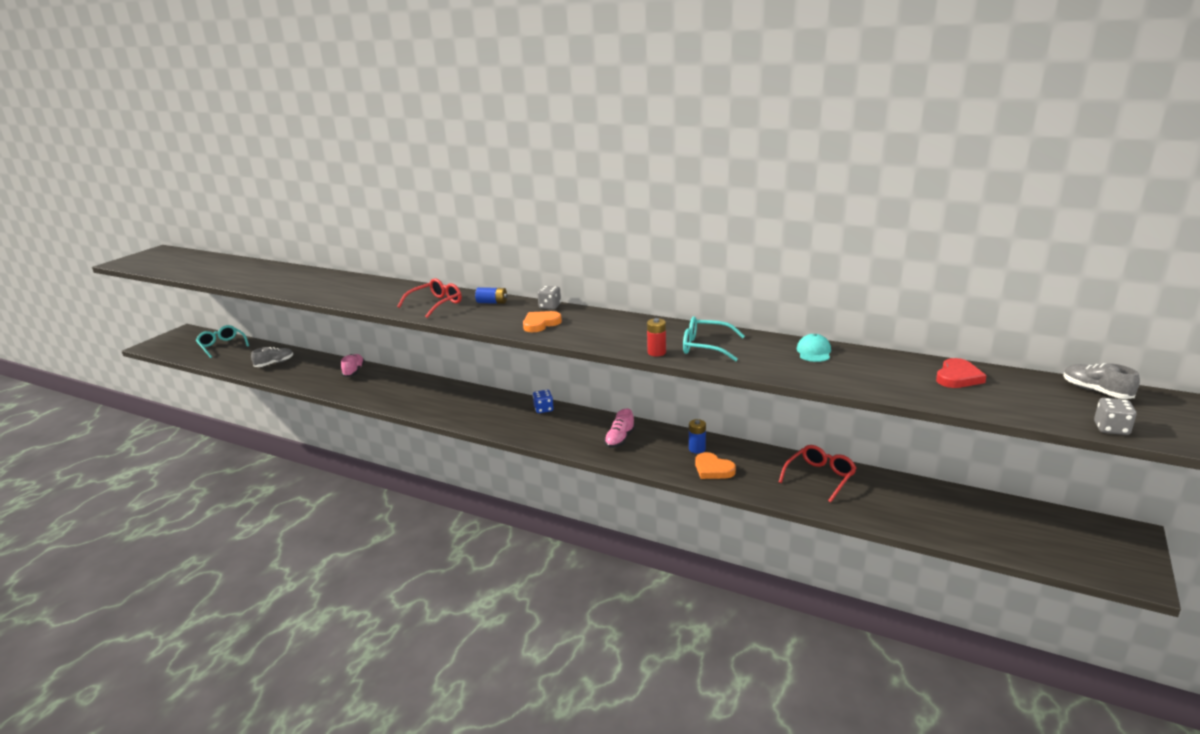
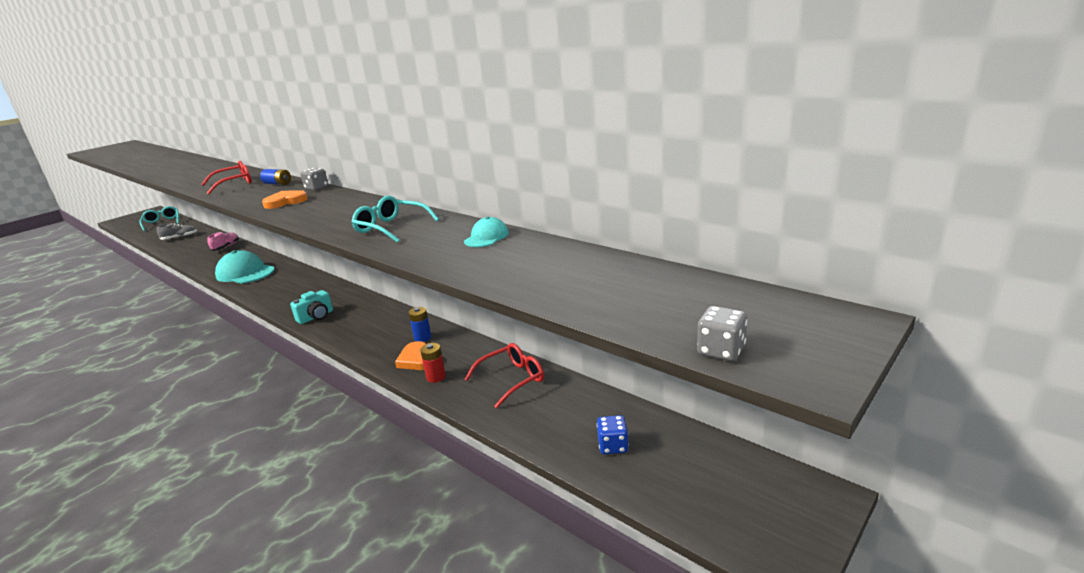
camera: 15 degrees right, 0 degrees up
(418, 399) = (245, 273): none -> turquoise cap
(543, 409) = (331, 289): blue dice -> blue dice (613, 446)
(561, 439) = (316, 317): none -> turquoise camera
(620, 439) = (364, 322): pink shoe -> none
(656, 352) = (340, 231): red battery -> red battery (436, 377)
(958, 377) = (604, 272): red heart -> none
(1096, 391) = (756, 300): grey shoe -> none

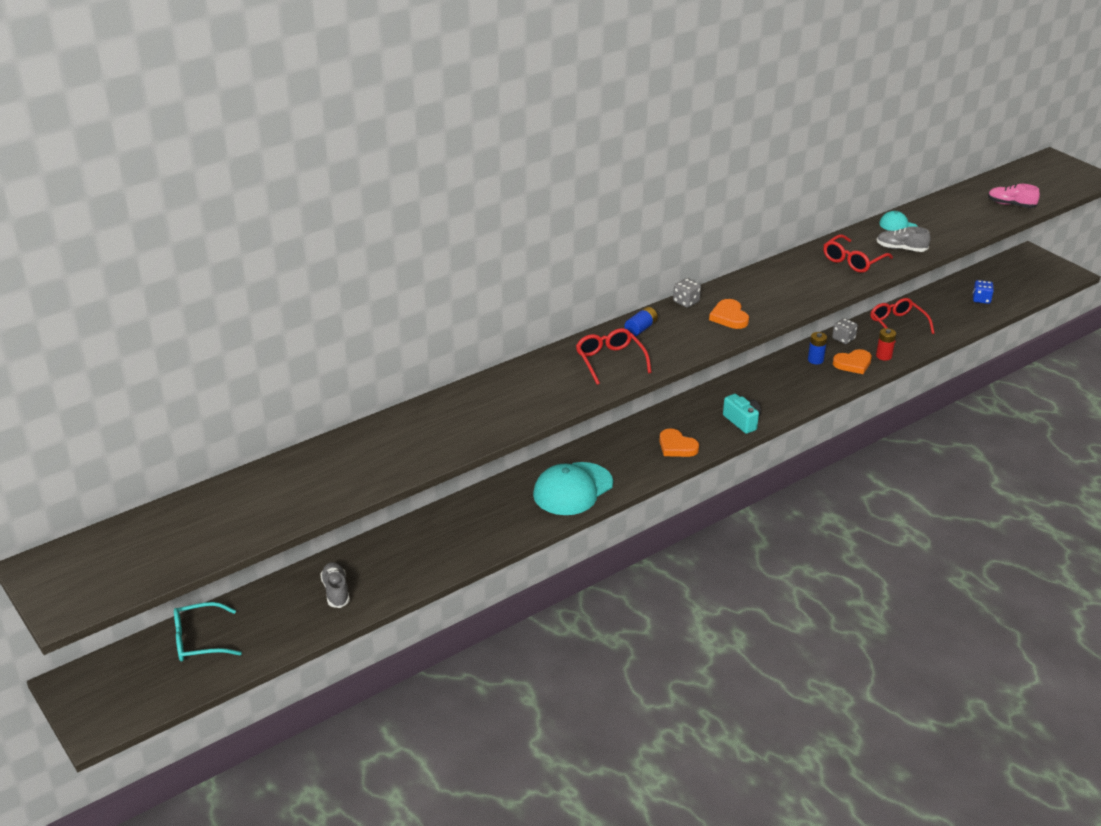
camera: 80 degrees left, 10 degrees up
(226, 247) = (440, 525): pink shoe -> pink shoe (1011, 205)
(286, 297) = (676, 446): none -> orange heart
(391, 228) = (853, 261): turquoise glasses -> red glasses
(423, 244) = (901, 249): none -> grey shoe
(721, 350) = (1073, 188): grey dice -> grey dice (843, 339)

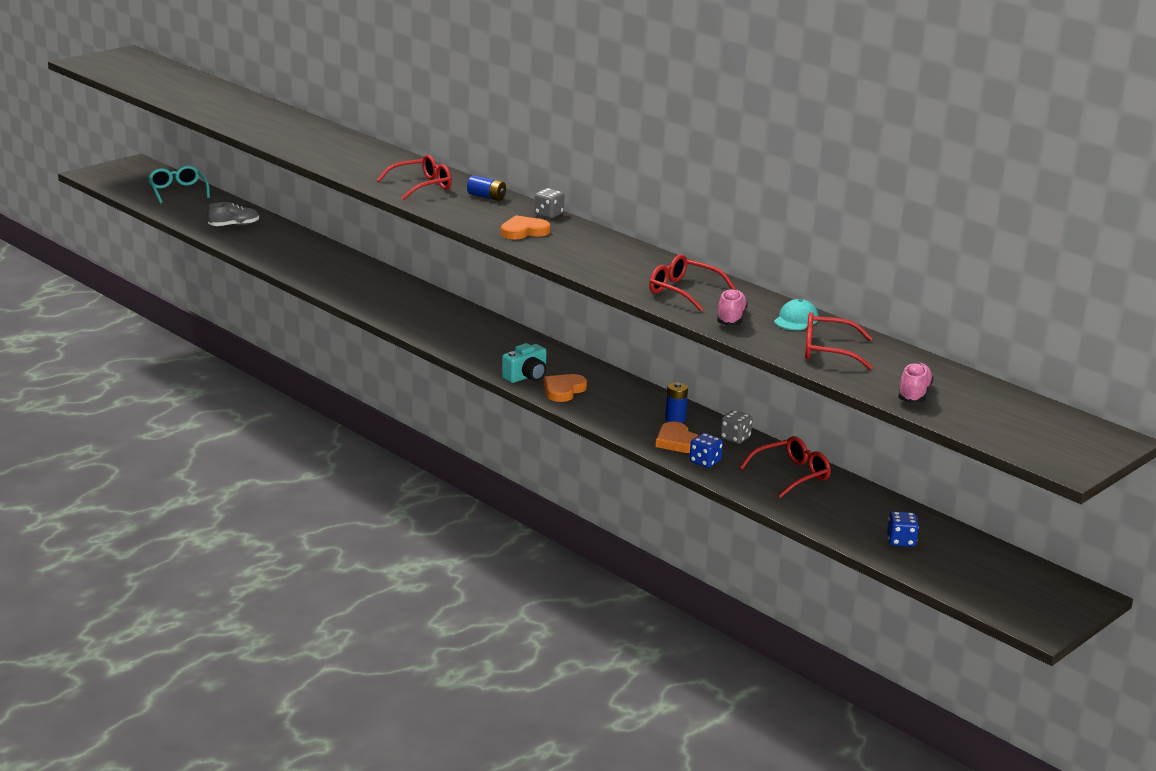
camera: 80 degrees right, 10 degrees down
(572, 489) = (386, 301): turquoise cap -> none
(676, 446) = (469, 345): orange heart -> orange heart (563, 390)
(883, 356) = (705, 462): red battery -> blue dice
(901, 249) = (731, 318): grey shoe -> pink shoe
(950, 222) = (827, 351): none -> red glasses

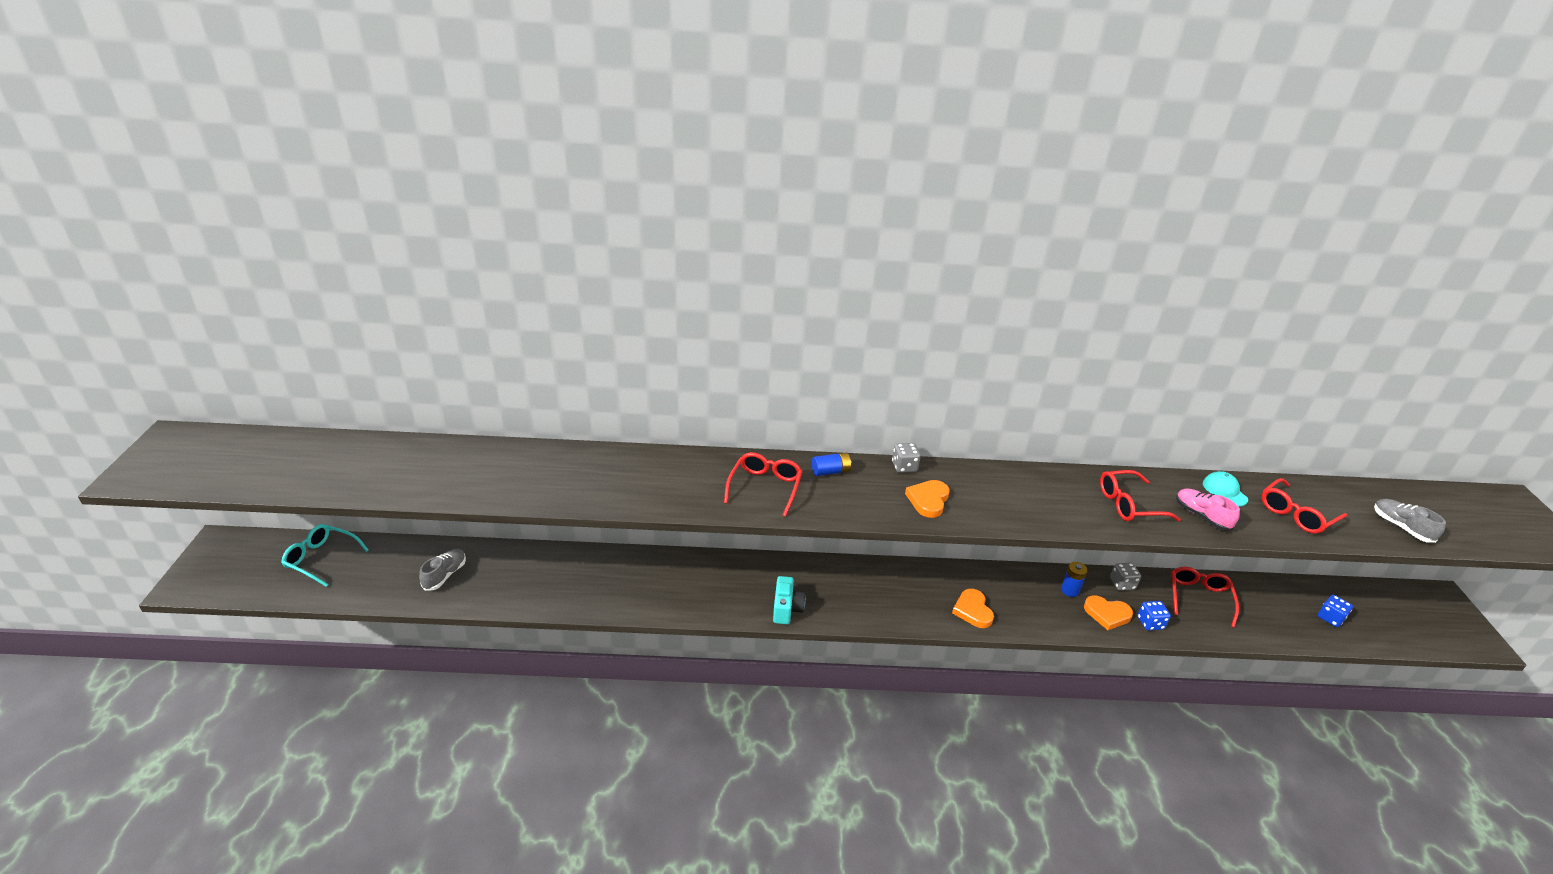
camera: 45 degrees left, 10 degrees up
(526, 377) = (931, 613): turquoise camera -> turquoise camera (786, 609)
(914, 394) = (1401, 527): pink shoe -> grey shoe

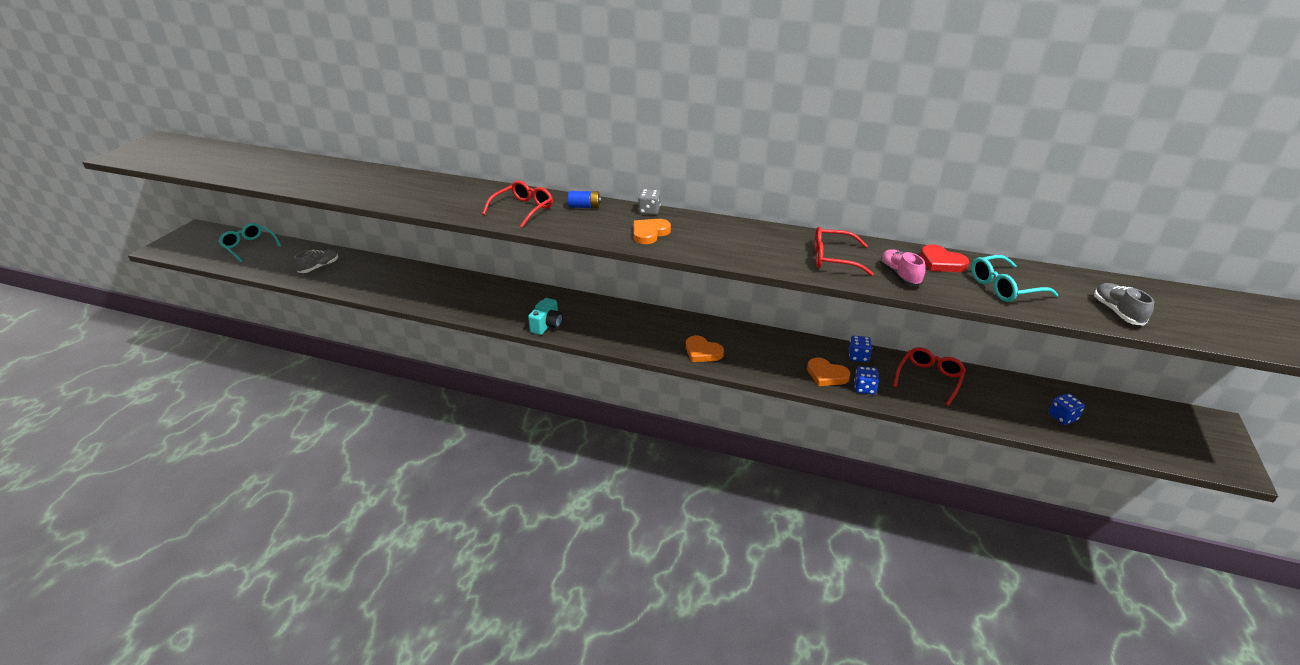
camera: 20 degrees right, 0 degrees up
(972, 610) = (702, 352): orange heart -> orange heart turned 60 degrees counterclockwise
(1070, 590) = (803, 353): blue battery -> none
(1122, 584) = (858, 356): grey dice -> blue dice
(1224, 491) = (941, 262): turquoise cap -> red heart
(1296, 514) = (1004, 287): red glasses -> turquoise glasses

